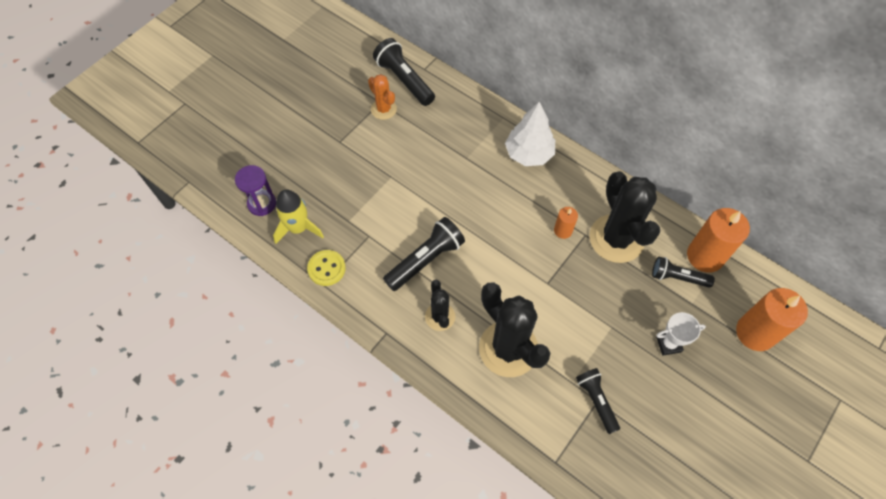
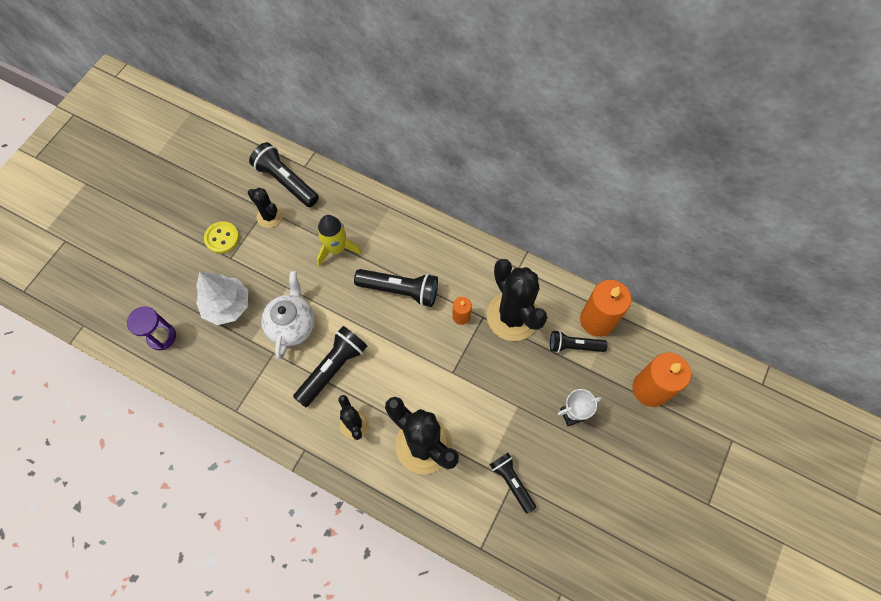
camera: 10 degrees left, 5 degrees up
(298, 228) = (202, 356): yellow rocket -> yellow rocket (336, 248)
(326, 268) = (237, 394): yellow button -> yellow button (222, 238)
(383, 109) = (269, 216): orange cactus -> black cactus
(391, 212) = (292, 325): none -> white teapot
(504, 197) = (400, 290): none -> black flashlight
(528, 154) = (419, 241): white tree -> white tree (227, 306)

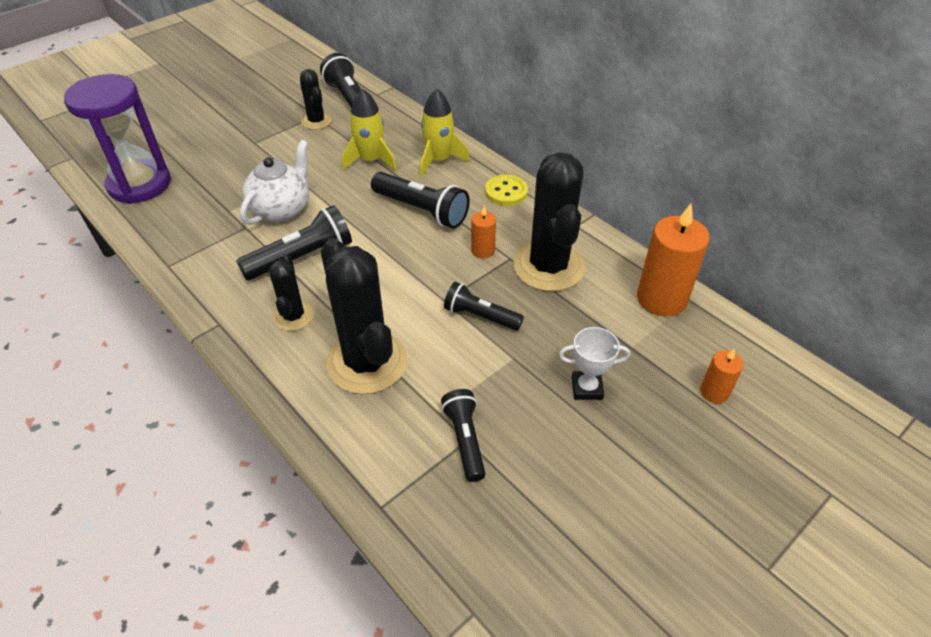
camera: 20 degrees right, 20 degrees down
(162, 337) = (139, 184): purple hourglass -> purple hourglass, size x1.80
(222, 238) = (257, 126): yellow button -> yellow button (506, 192)
(227, 306) = (224, 177): white tree -> none
(390, 231) = (439, 160): none -> yellow rocket
(574, 346) = (618, 316): black flashlight -> black flashlight (480, 316)
(650, 389) = (714, 392): orange candle -> orange candle, size x0.51

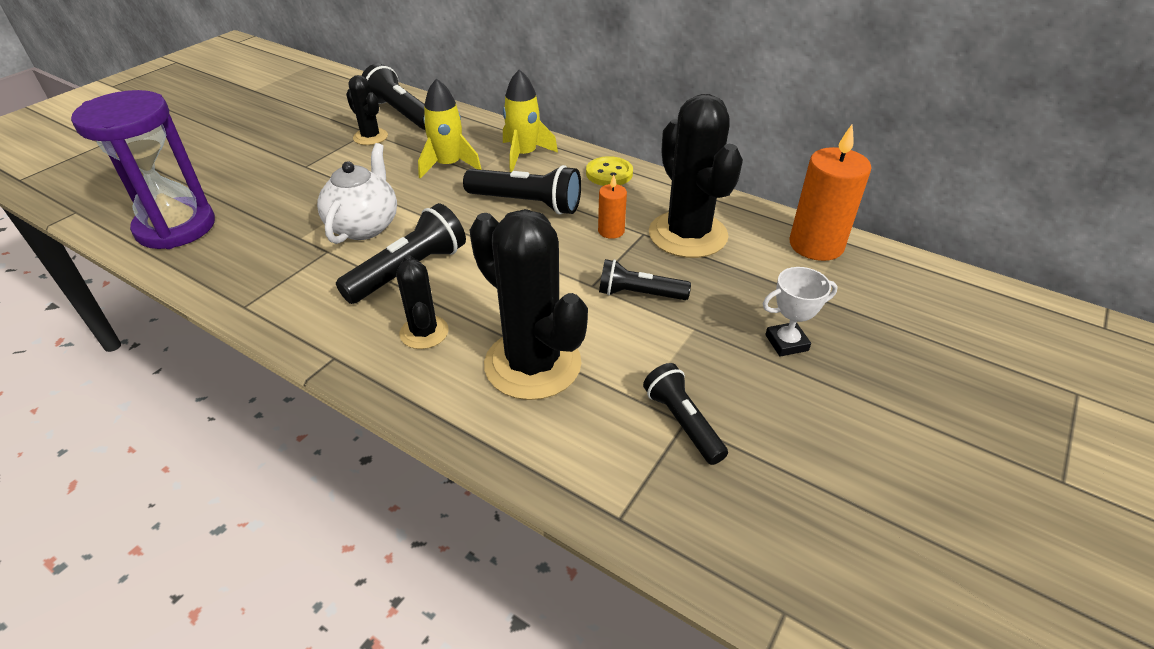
camera: 15 degrees left, 5 degrees down
(714, 392) = (914, 321): orange candle -> none

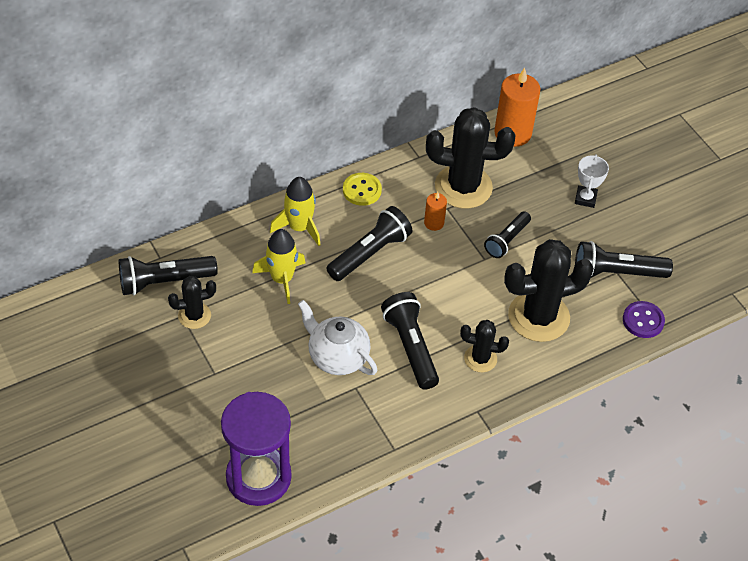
camera: 65 degrees left, 10 degrees up
(613, 489) = (643, 321): none -> purple button
(682, 422) = (616, 272): black flashlight -> black flashlight, size x1.53

